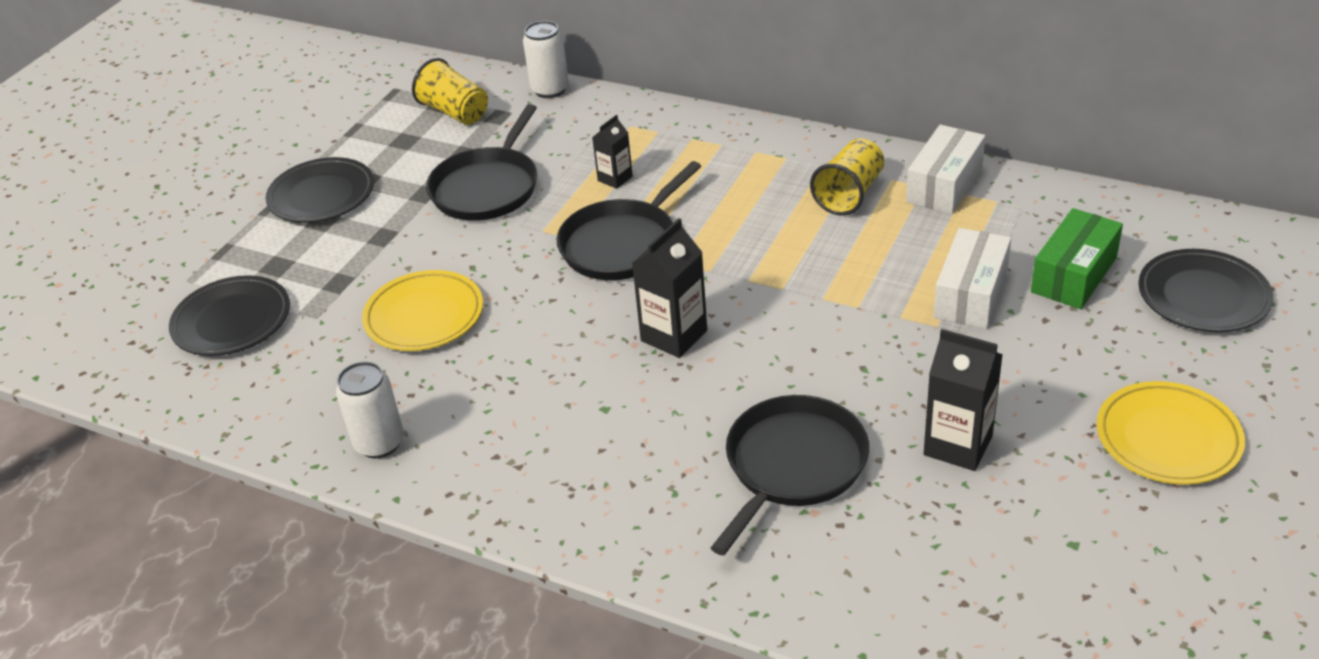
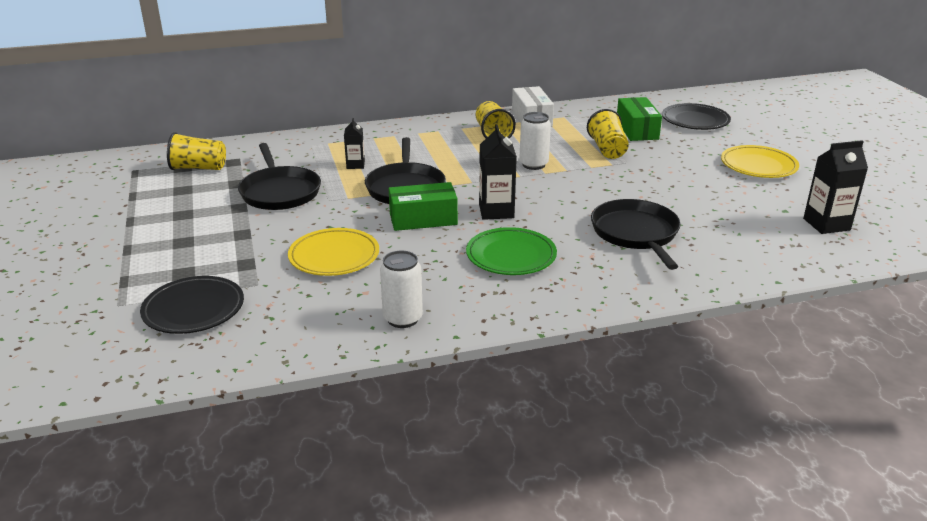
camera: 45 degrees left, 10 degrees down
(322, 195) = (161, 231): black plate -> none
(550, 90) = (250, 142): white can -> white can (533, 164)
(578, 306) = (423, 219): none -> green box
(596, 417) = (511, 256): none -> green plate
(958, 445) = (689, 198): black carton -> black carton (826, 224)
(971, 294) = (607, 149): white box -> yellow cup

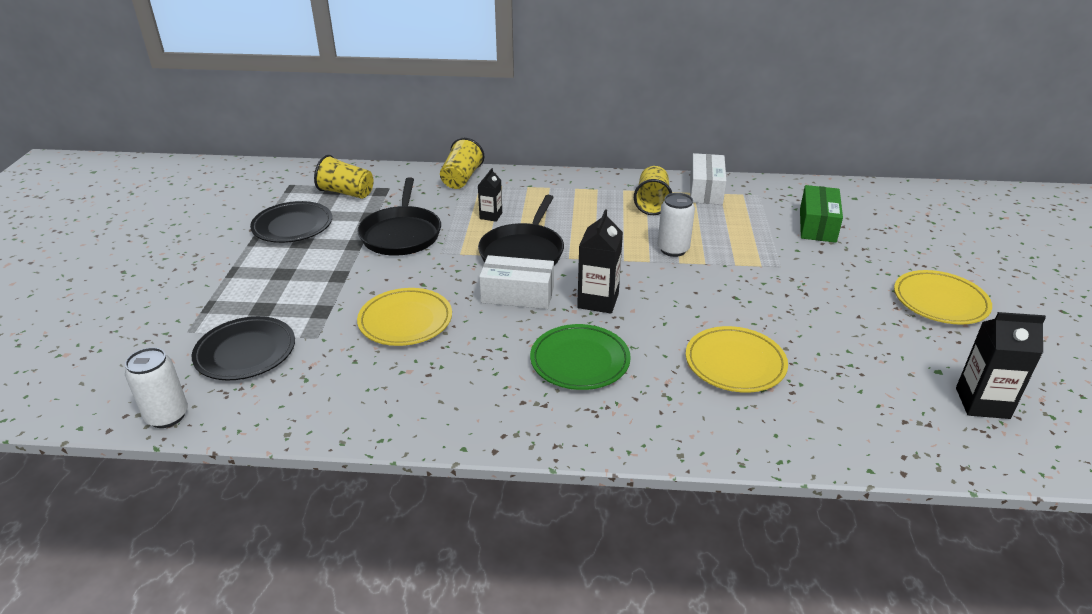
camera: 20 degrees right, 5 degrees up
(403, 319) = (424, 412): white can -> white can (167, 416)
(423, 219) = (517, 295): green box -> white box
(607, 149) = (767, 245): yellow cup -> yellow cup (461, 178)
(636, 234) = (735, 363): black pan -> yellow plate
(695, 120) = (895, 225): black plate -> black plate (292, 226)

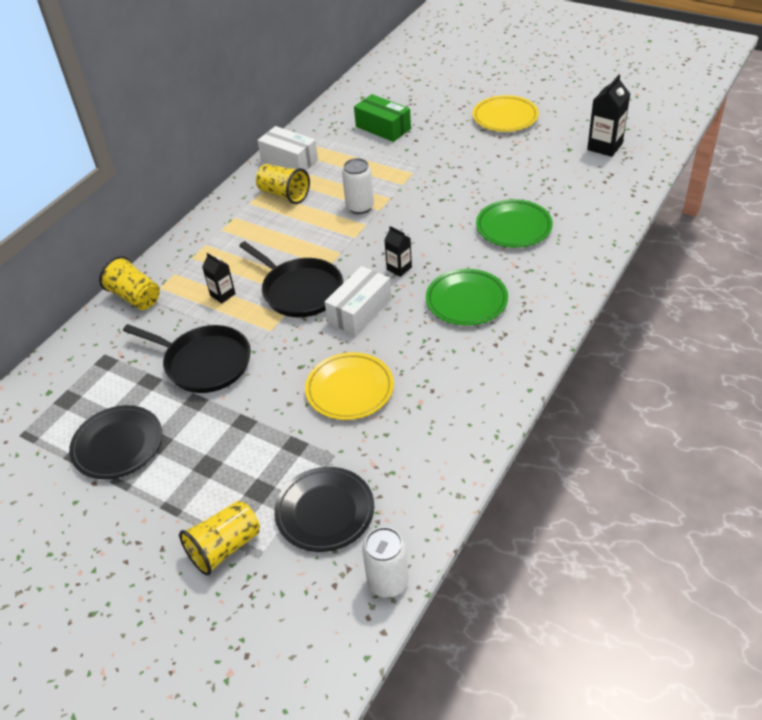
camera: 60 degrees left, 10 degrees up
(346, 193) = (84, 389): yellow cup -> yellow cup (225, 547)
(598, 301) = (399, 268): black carton -> black carton, size x0.60
(735, 363) = (513, 227): yellow plate -> green plate

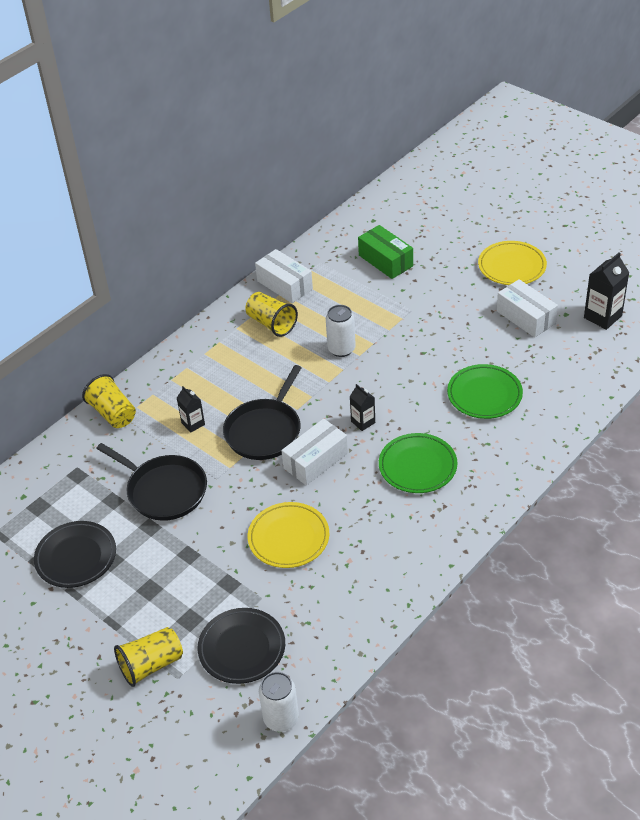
camera: 10 degrees right, 0 degrees up
(300, 290) = (265, 431): black pan -> black pan turned 60 degrees clockwise
(532, 157) = (525, 317): none -> white box

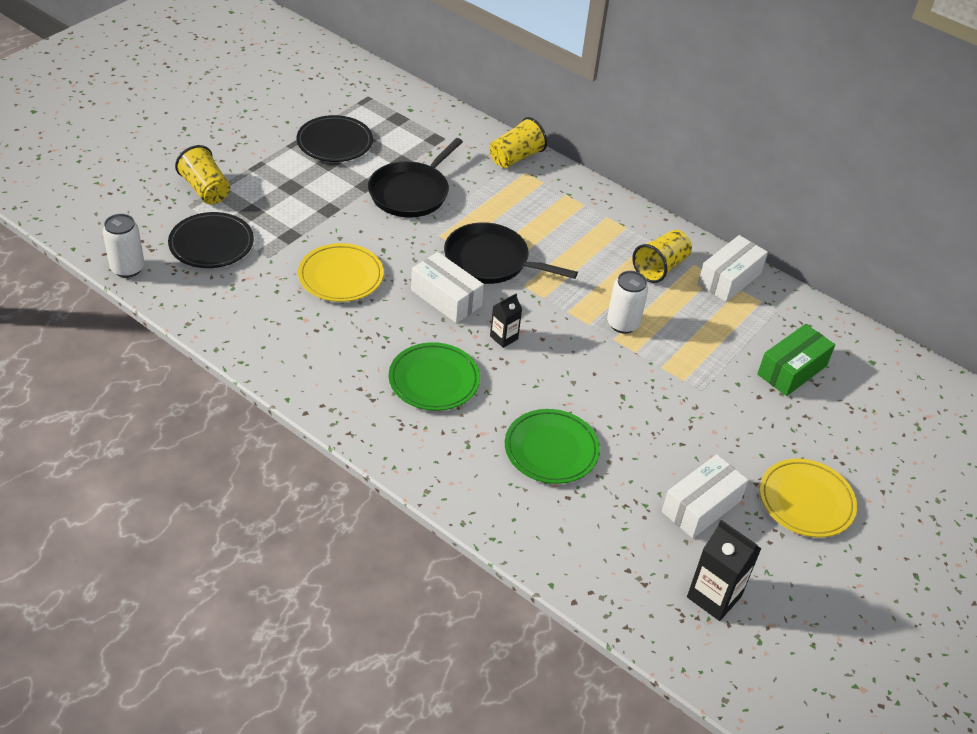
camera: 80 degrees right, 0 degrees up
(193, 423) = (501, 210): black carton -> none

